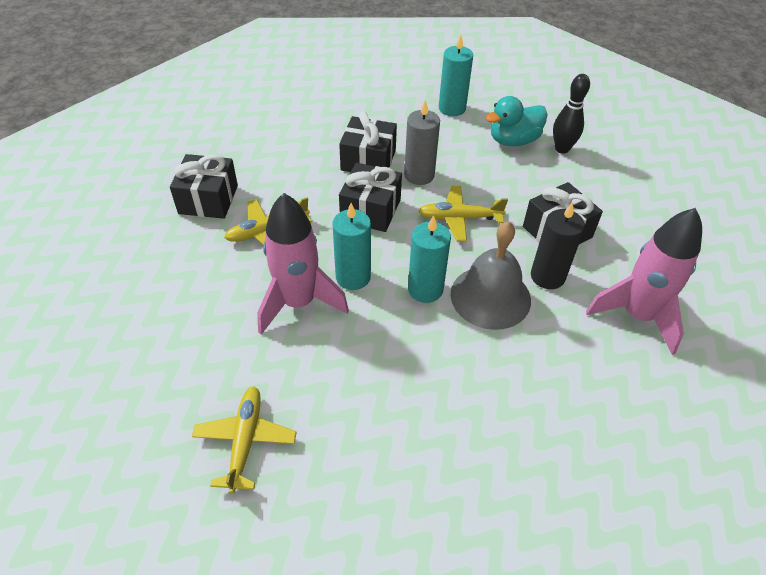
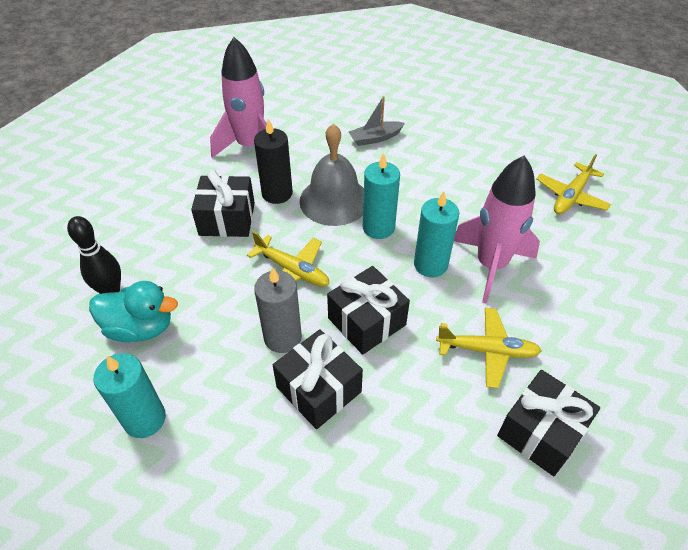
camera: 145 degrees left, 0 degrees up
(528, 406) = (375, 138): none -> grey boat

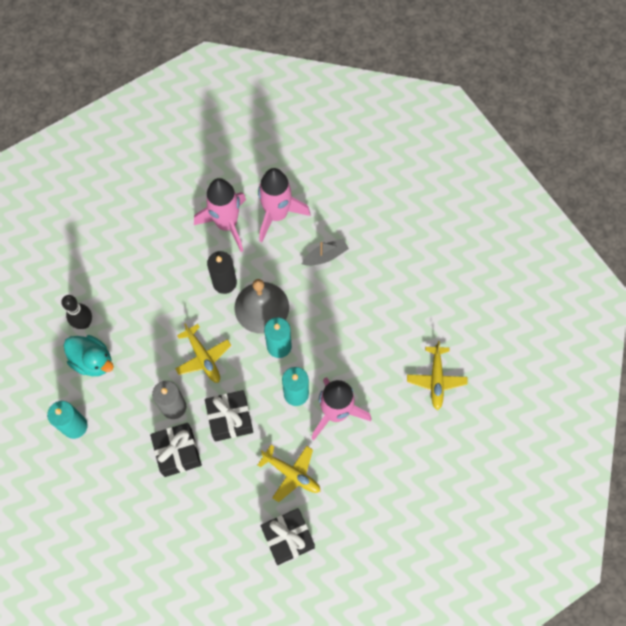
camera: 25 degrees right, 20 degrees up
(227, 219) = (180, 292): black gift -> none
(301, 124) = (277, 215): none -> pink rocket
(375, 138) = (325, 256): grey boat -> grey boat turned 150 degrees clockwise
(571, 196) = (436, 379): yellow plane -> yellow plane turned 60 degrees counterclockwise

